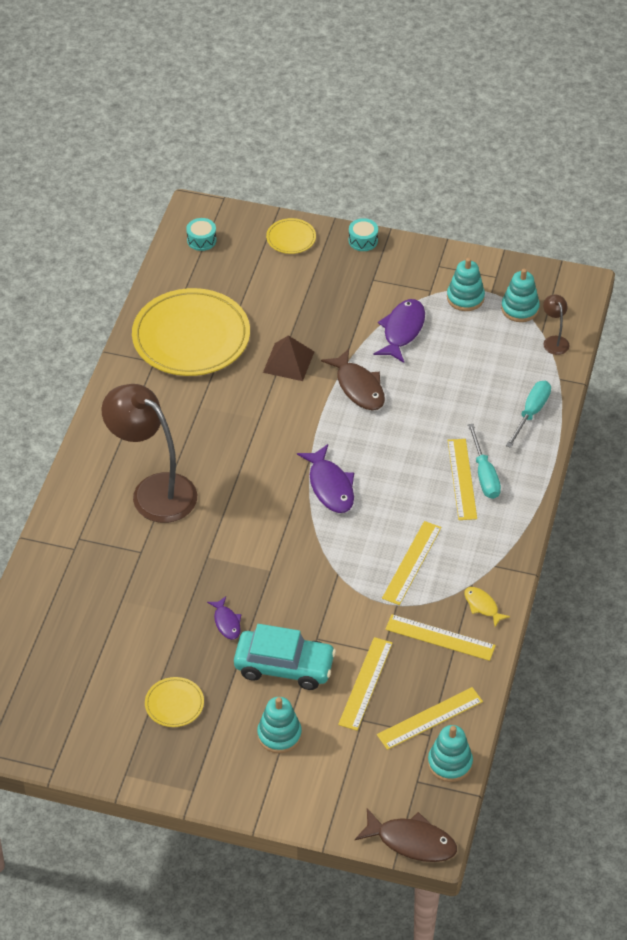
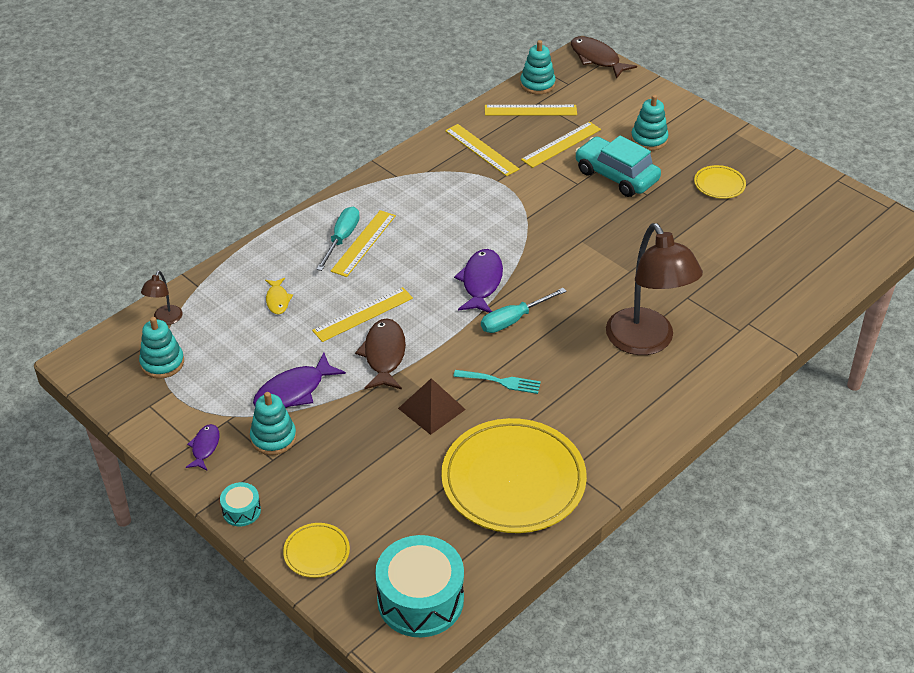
camera: 150 degrees left, 5 degrees down
(201, 240) = (420, 600): turquoise drum -> turquoise drum, size x2.15
(226, 622) = (643, 219): purple fish -> purple fish (205, 447)
(251, 405) = (500, 381): none -> turquoise fork
(411, 562) = (460, 202): yellow ruler -> yellow ruler (363, 314)
(465, 298) = (201, 397): turquoise stacking toy -> turquoise stacking toy (273, 438)
(482, 606) = (431, 156): yellow fish -> yellow fish (277, 300)
(531, 413) = (253, 269): turquoise screwdriver -> turquoise screwdriver (513, 320)

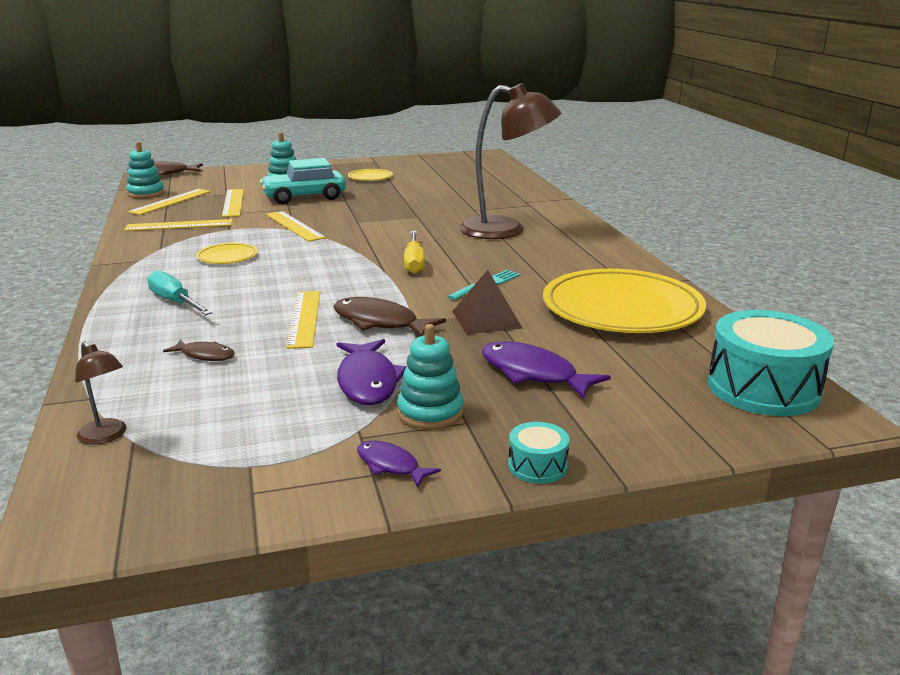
camera: 60 degrees left, 20 degrees down
(162, 363) = (185, 459): turquoise stacking toy -> none
(277, 300) = (205, 355): yellow fish -> brown fish
(316, 552) = (651, 431): yellow plate -> yellow plate (227, 257)
(363, 243) = (201, 294): yellow ruler -> yellow ruler (294, 226)
(481, 282) = (346, 262): purple fish -> purple fish (533, 373)
(513, 320) = (414, 262): turquoise screwdriver -> yellow screwdriver

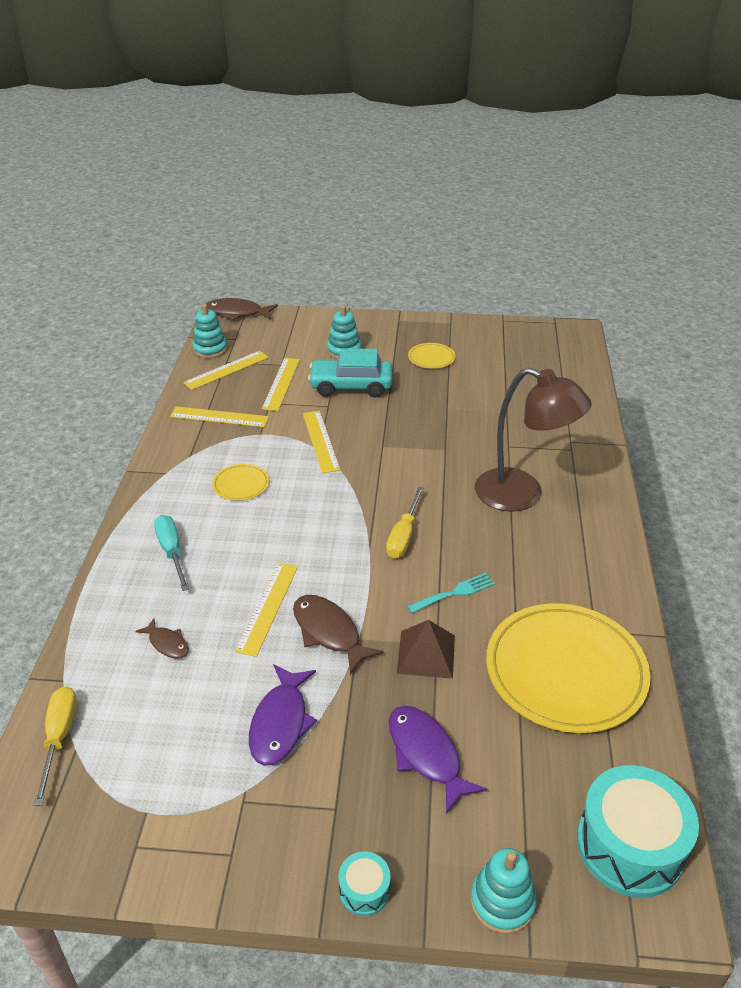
camera: 20 degrees right, 15 degrees up
(106, 436) = (59, 738): brown lamp -> yellow screwdriver
(391, 465) = (249, 848): purple fish -> none
(430, 412) = (312, 785): turquoise stacking toy -> turquoise stacking toy (502, 902)

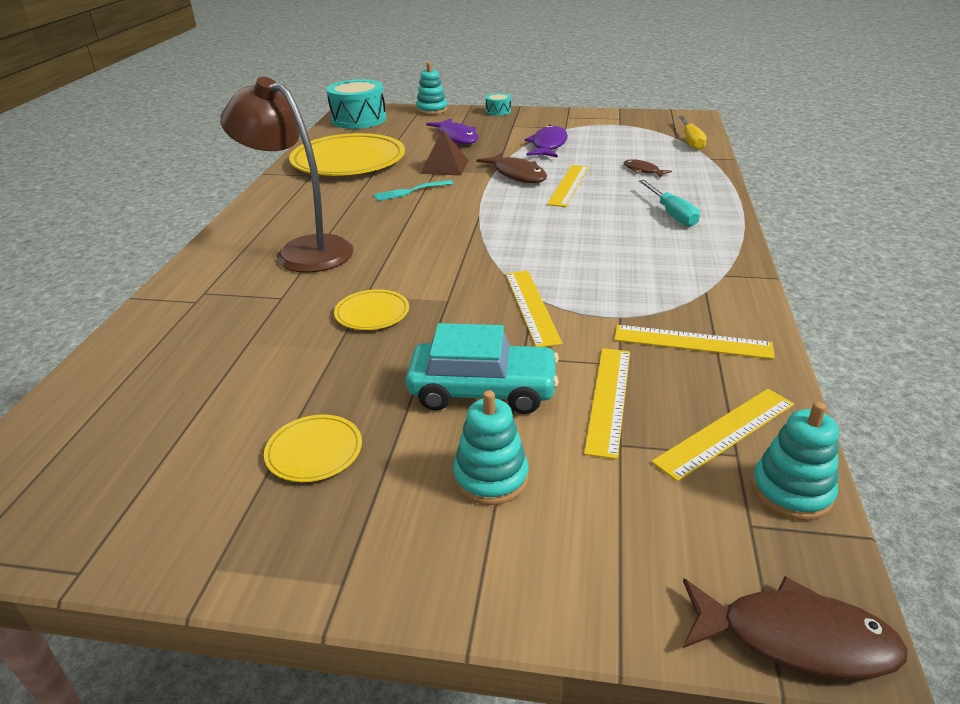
camera: 175 degrees left, 5 degrees down
(241, 484) = (624, 262): yellow plate -> yellow plate (372, 313)
(403, 536) = (443, 222): yellow screwdriver -> none

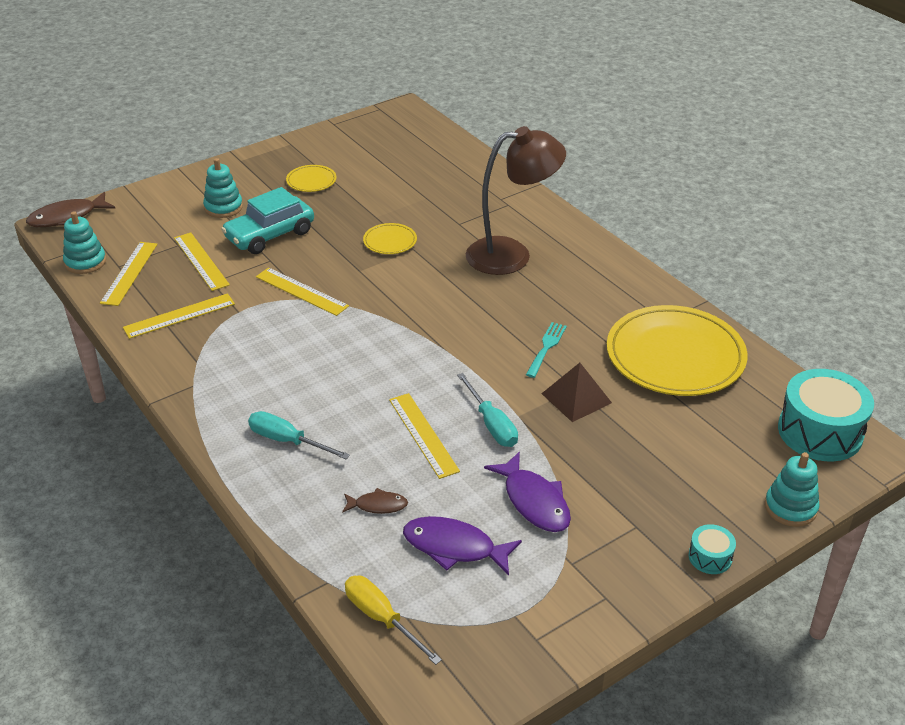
camera: 135 degrees right, 5 degrees up
(456, 137) = (652, 458): purple fish -> purple fish (454, 547)
(517, 175) = (491, 424): brown fish -> turquoise screwdriver

